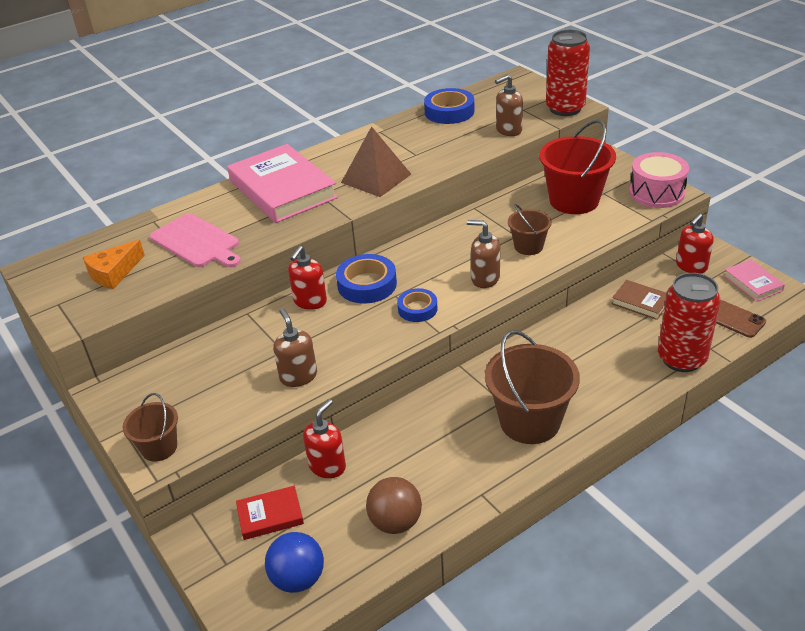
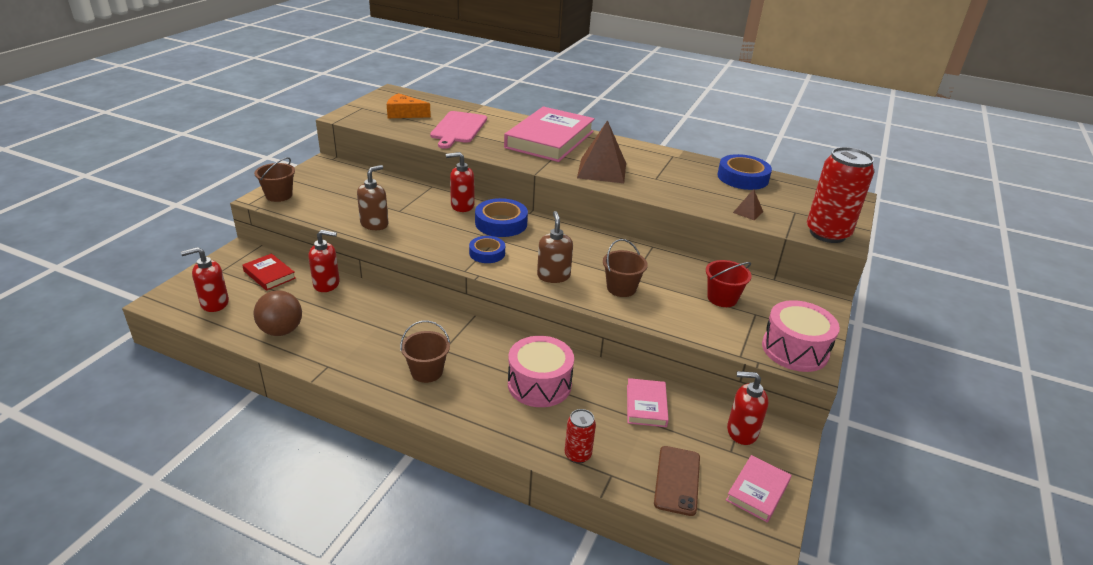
camera: 55 degrees right, 5 degrees down
(298, 579) = (214, 303): blue ball -> red soap dispenser
(508, 130) = (748, 212): brown soap dispenser -> brown pyramid
(530, 421) = (427, 371): brown bucket -> brown bucket, size x0.55
(574, 200) = (722, 298): red bucket -> red bucket, size x0.55
(585, 353) = (539, 384): none -> pink drum
(641, 302) = (646, 405): brown book -> pink book
(681, 359) = (577, 455): red can -> red can, size x0.50

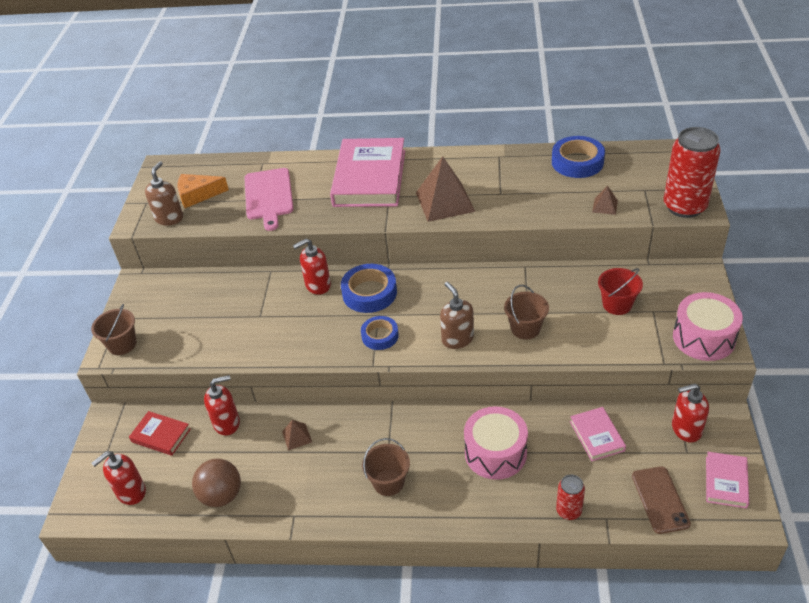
camera: 15 degrees left, 10 degrees up
(374, 224) = (247, 343): brown soap dispenser -> brown soap dispenser (169, 218)
(375, 312) = (297, 436): none -> brown pyramid

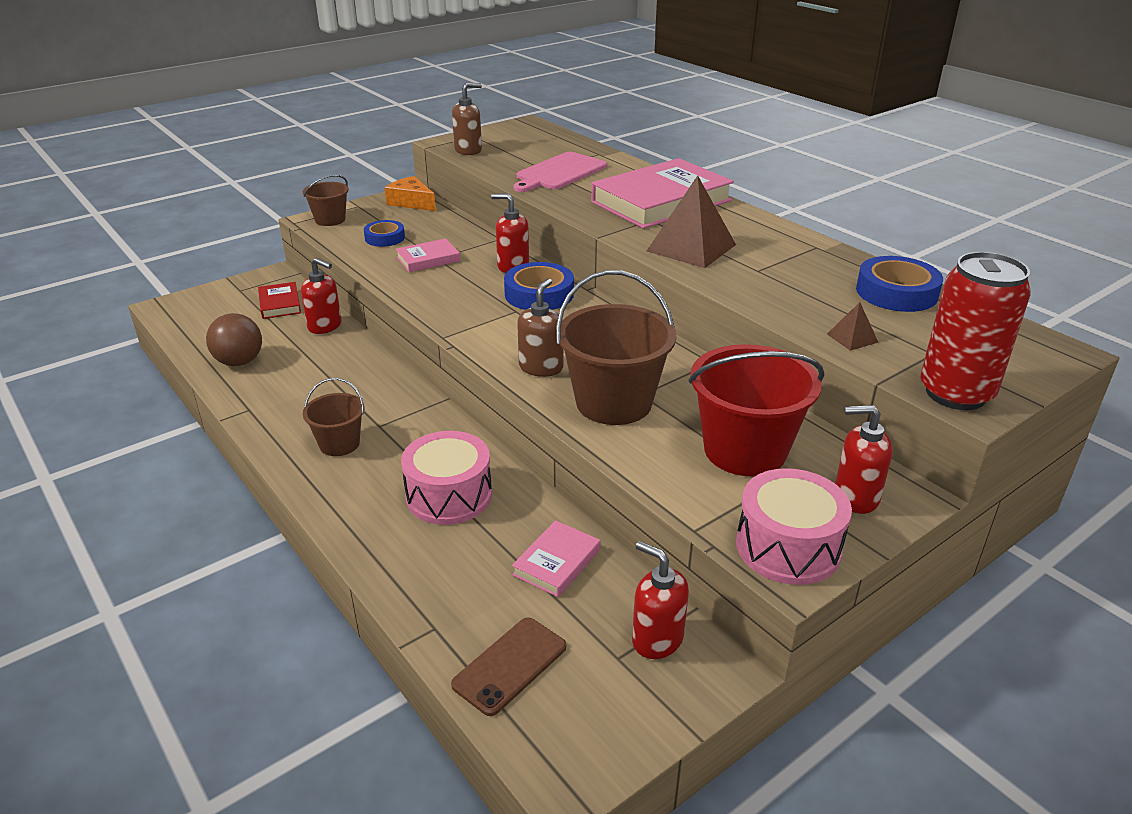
camera: 45 degrees right, 10 degrees down
(131, 492) = (205, 320): red soap dispenser -> red soap dispenser (855, 497)
(198, 195) = (514, 148): orange cheese -> orange cheese (411, 202)
(297, 436) = (345, 367): brown pyramid -> none
(380, 336) = (488, 324): blue tape -> blue tape (385, 238)
(525, 328) = (614, 402): brown bucket -> brown bucket, size x1.82
(568, 511) = (417, 590): red can -> none
(617, 304) = (745, 450): red bucket -> red bucket, size x1.82
(726, 482) = (606, 722): pink book -> pink book (428, 259)

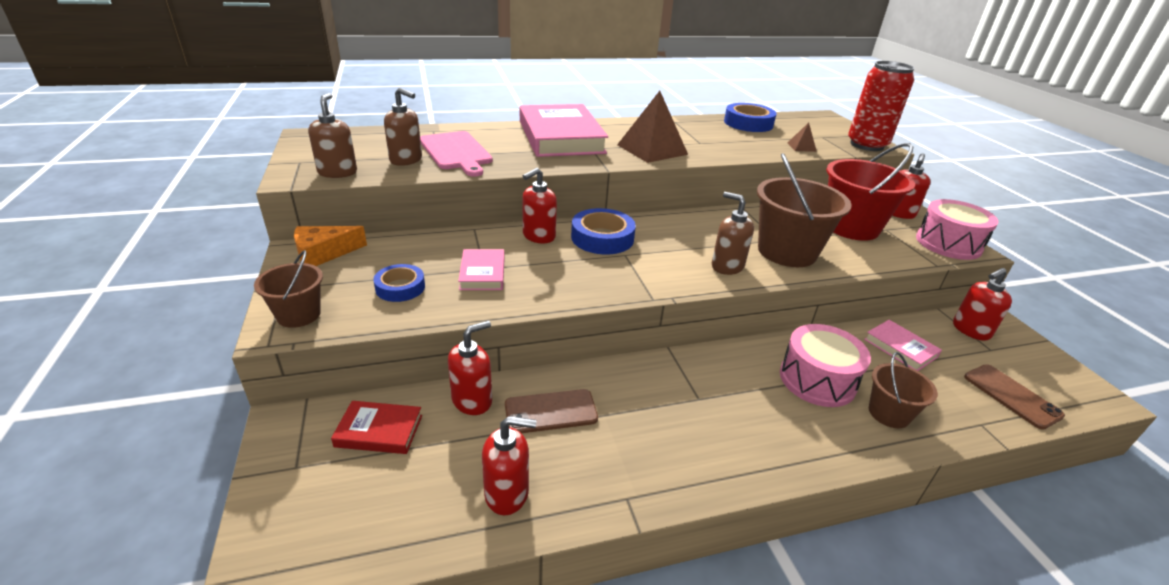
camera: 70 degrees left, 0 degrees up
(239, 362) = (507, 493): brown ball -> red soap dispenser
(328, 359) = (551, 411): none -> brown phone
(339, 444) = (723, 432): brown bucket -> brown bucket (889, 413)
(519, 162) = (406, 160): none -> brown soap dispenser

